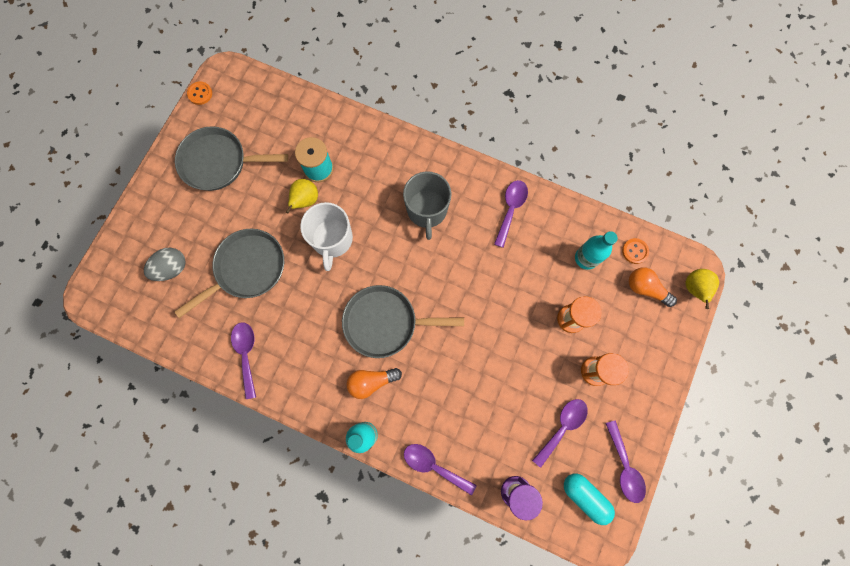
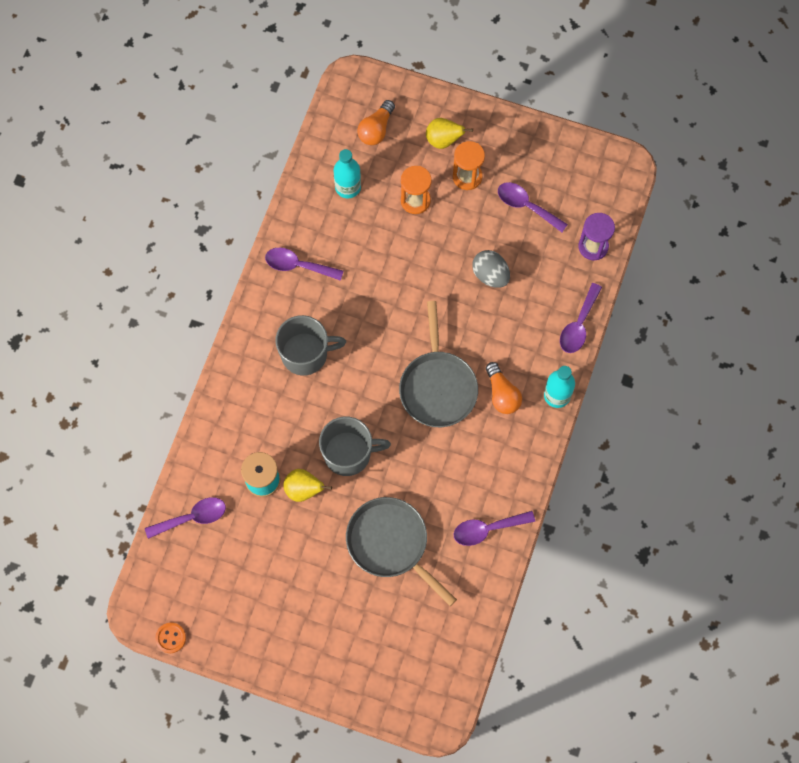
camera: 95 degrees left, 5 degrees down
(172, 268) = (397, 630): grey egg -> grey egg (490, 275)
(218, 162) = (262, 599): grey pan -> none
(332, 240) = (348, 453): white mug -> grey mug
(585, 496) = (589, 183): turquoise capsule -> none
(624, 467) = (557, 148): purple spoon -> purple spoon (192, 517)
(634, 251) = (336, 139): orange button -> none
(694, 289) = (372, 84): yellow pear -> yellow pear (443, 140)

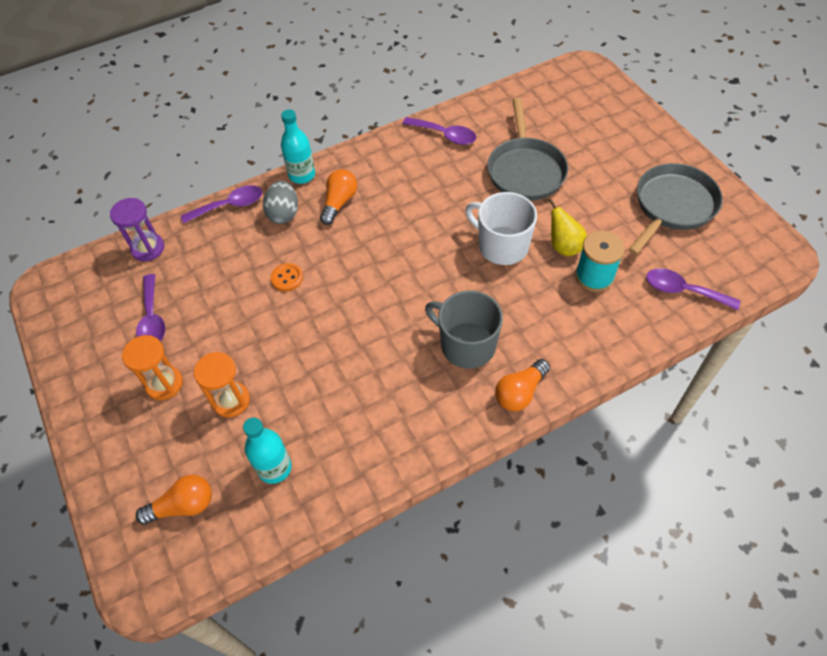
camera: 135 degrees left, 15 degrees down
(170, 638) = (765, 222): orange button -> orange button (287, 278)
(245, 348) = (520, 392): none -> orange light bulb
(298, 265) = (398, 429): purple spoon -> none
(348, 453) = (502, 246): grey mug -> white mug
(437, 386) = (381, 241): grey pan -> grey pan (672, 206)
(443, 140) = (141, 436): yellow pear -> none
(490, 275) = (246, 288): grey egg -> grey egg (283, 214)

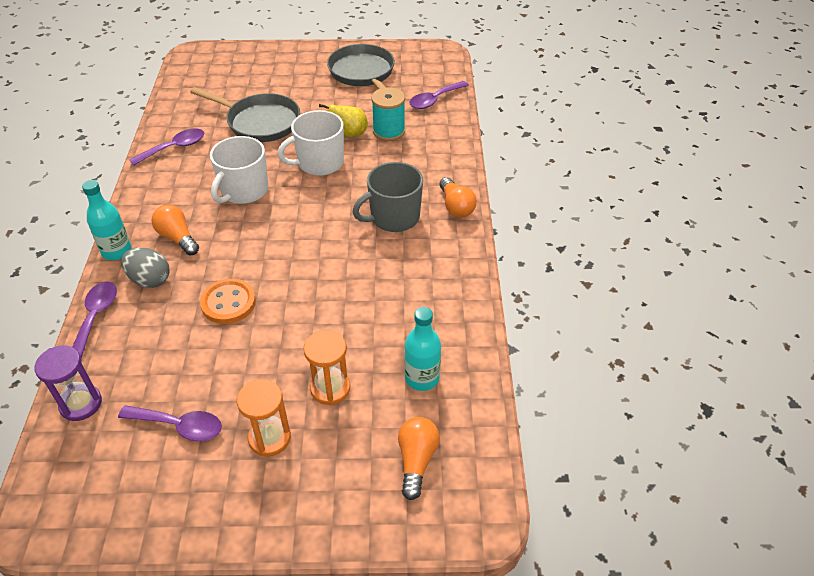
camera: 65 degrees left, 10 degrees down
(287, 278) = (228, 303): orange button -> orange button, size x1.60
(424, 212) = (244, 191): none -> white mug

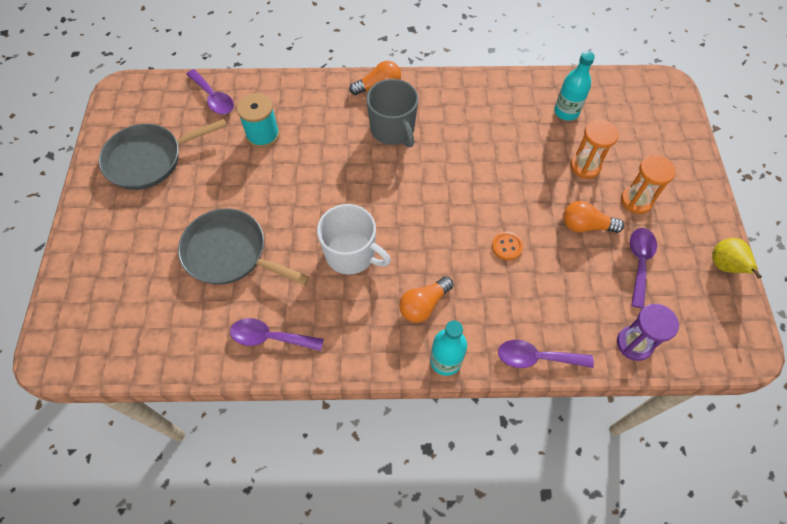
camera: 90 degrees left, 15 degrees up
(150, 280) = (484, 319): grey egg -> none
(174, 148) = (270, 337): purple spoon -> purple spoon turned 45 degrees counterclockwise
(228, 303) = (507, 246): orange button -> orange button, size x0.63
(260, 122) = (230, 253): grey pan -> grey pan turned 90 degrees counterclockwise
(319, 163) = (310, 191): white mug -> none
(350, 134) = (263, 167): yellow pear -> yellow pear (724, 266)
(416, 460) = (634, 115): orange light bulb -> orange light bulb (586, 226)

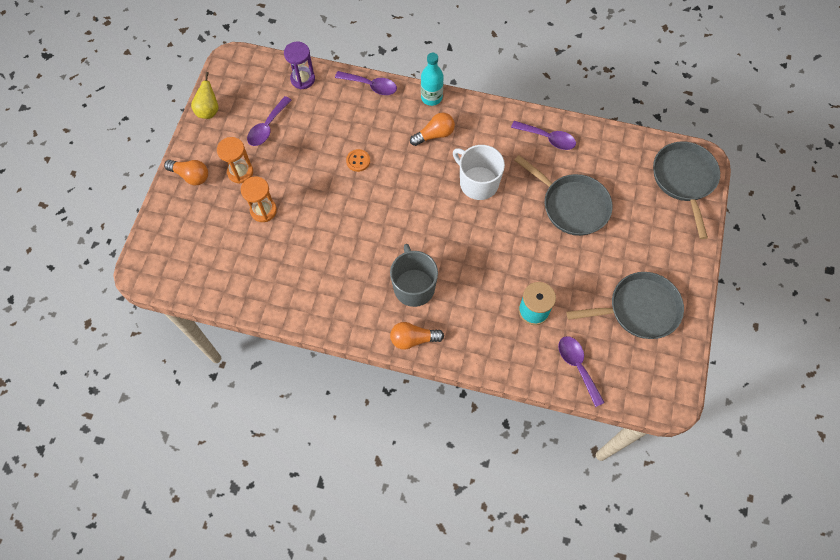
camera: 165 degrees left, 5 degrees up
(81, 322) = (684, 179): none -> grey pan
(566, 112) = (250, 266): turquoise bottle -> none
(586, 226) = (290, 162): orange light bulb -> orange light bulb (191, 176)

